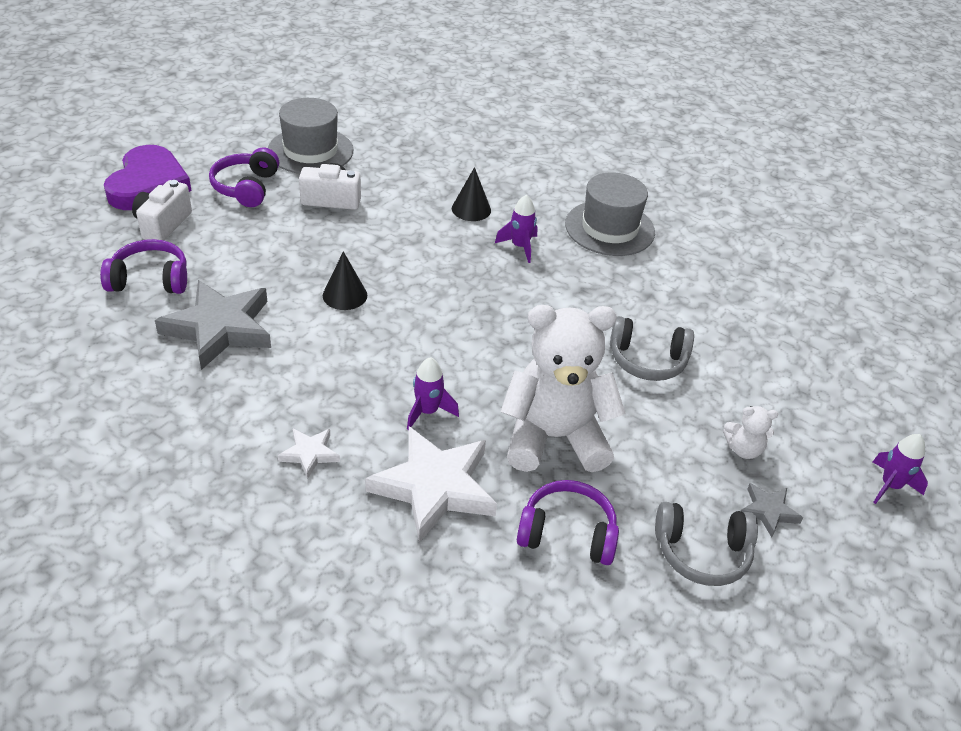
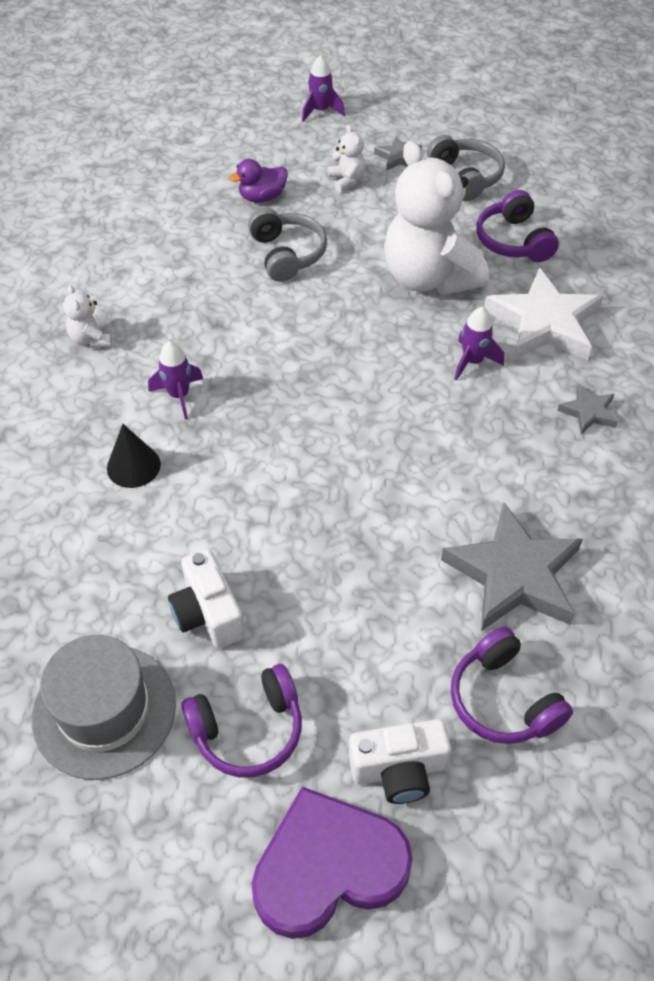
camera: 115 degrees left, 10 degrees up
(310, 454) = (588, 412): white star -> grey star
(345, 295) = (375, 499): black cone -> none
(609, 228) = (91, 339): grey hat -> white teddy bear
(743, 378) = (262, 197): none -> purple duck

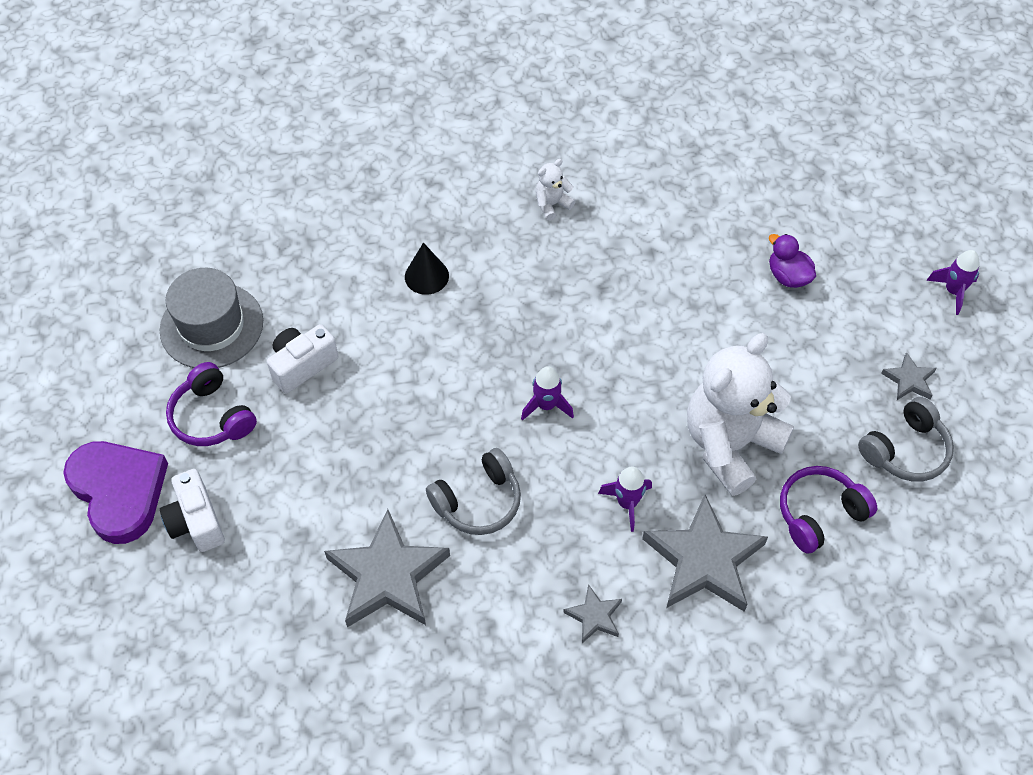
camera: 75 degrees right, 5 degrees up
(179, 395) = (509, 284): purple rocket -> purple rocket (546, 405)
(287, 254) = (714, 317): grey headphones -> grey headphones (478, 501)
(347, 180) = (848, 341): white teddy bear -> none
(503, 700) = (267, 584): purple headphones -> none
(544, 323) = (704, 560): white star -> grey star

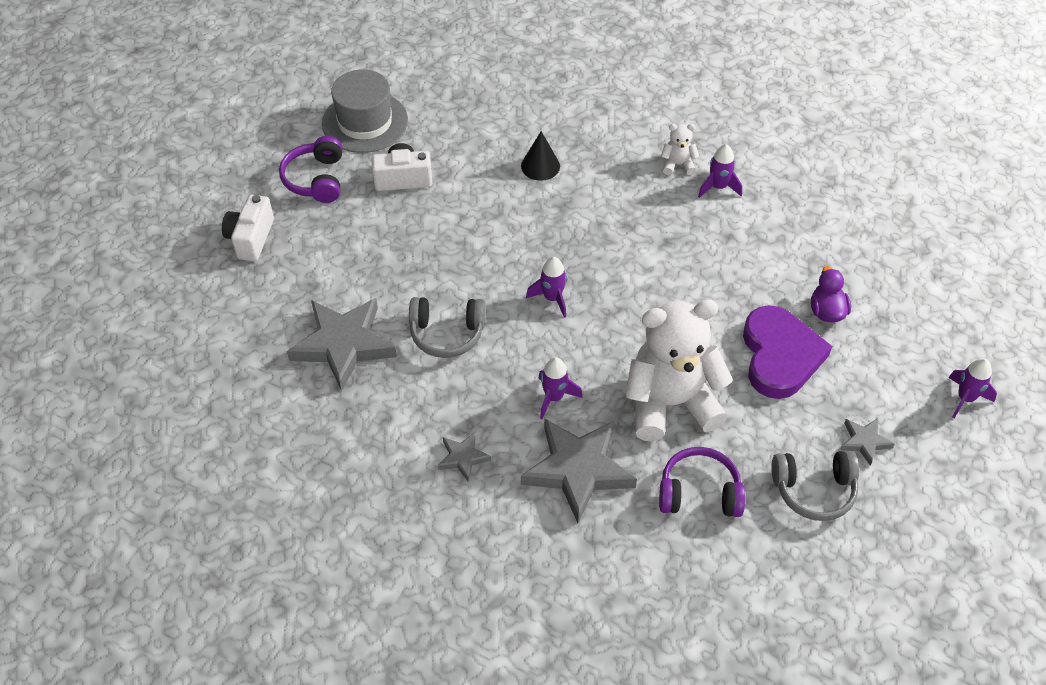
camera: 35 degrees right, 5 degrees down
(119, 491) = (219, 193): purple heart -> purple heart (780, 356)
(605, 207) = (718, 187): none -> purple rocket

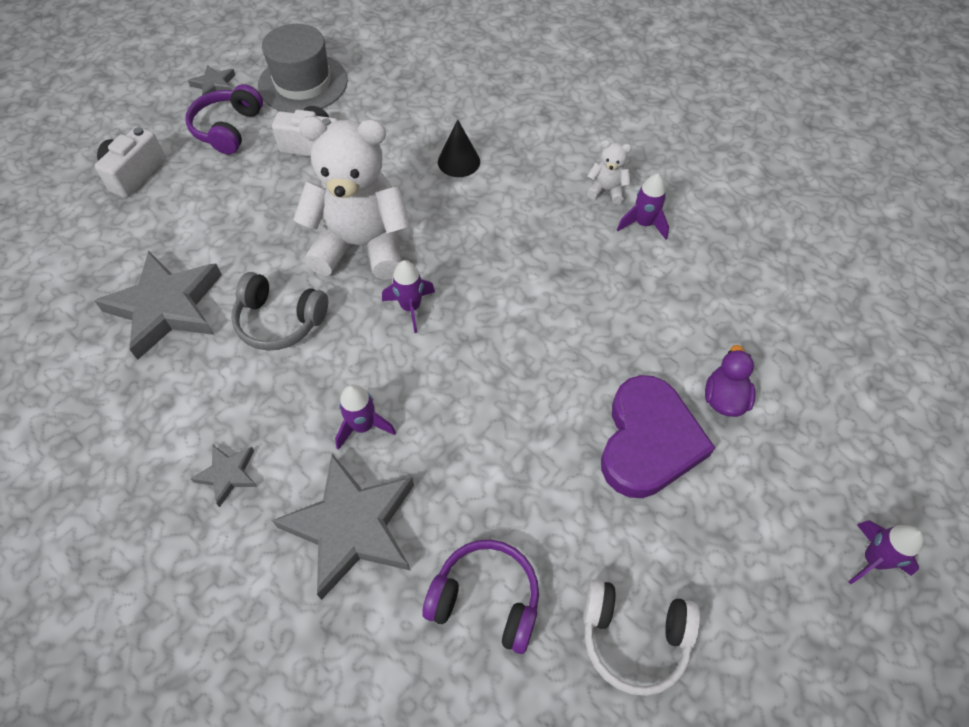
camera: 15 degrees right, 5 degrees up
(670, 403) = (494, 469): white teddy bear -> white teddy bear (361, 245)
(814, 490) = (634, 638): grey headphones -> white headphones
(864, 442) = (721, 586): grey star -> grey star (214, 85)

